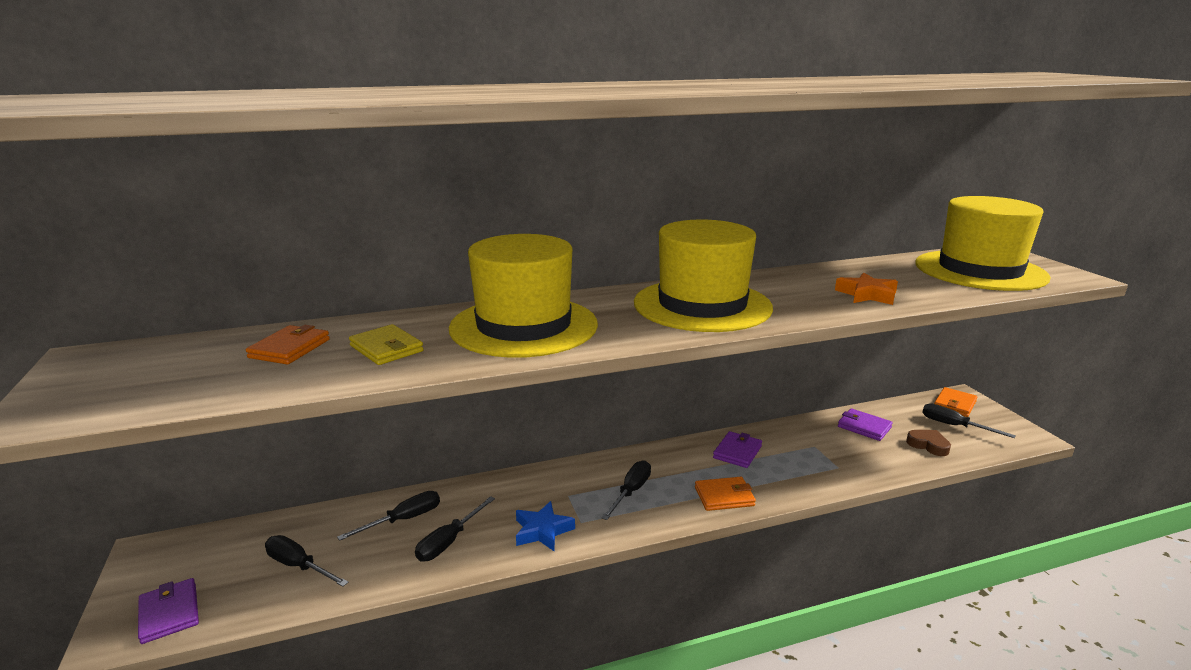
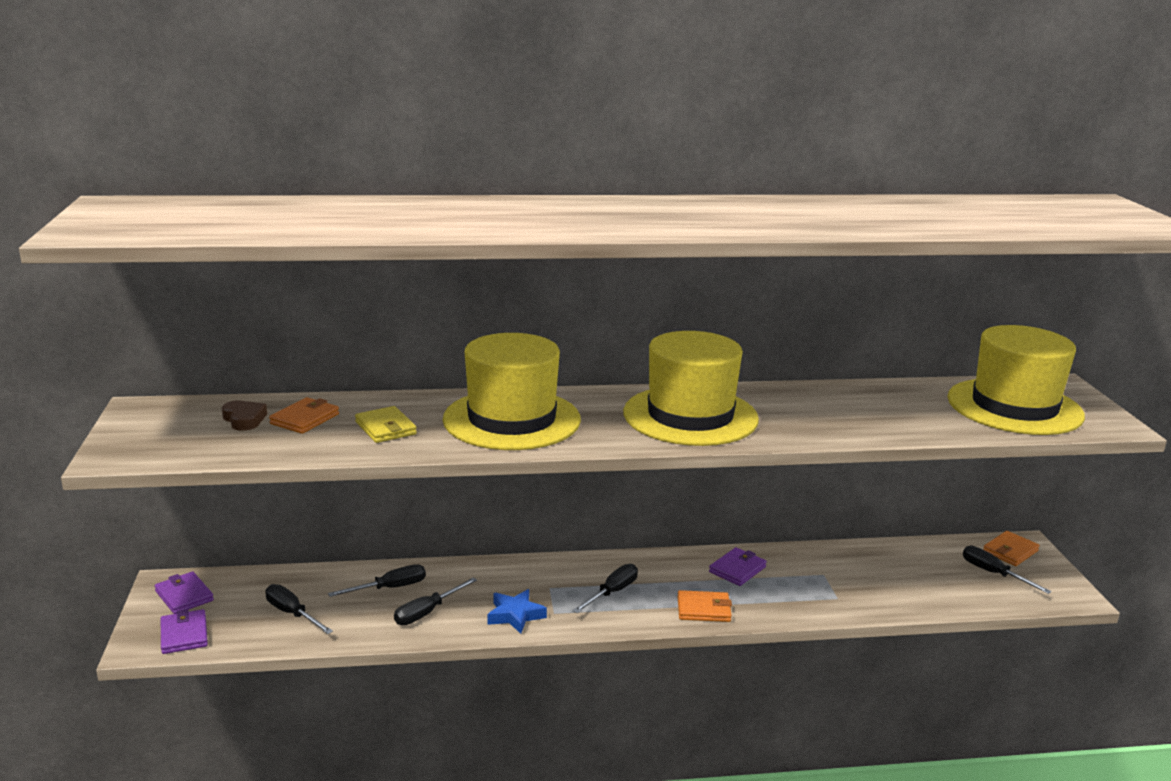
camera: 10 degrees right, 0 degrees up
(864, 427) = (889, 562): purple wallet -> purple wallet (184, 596)
(867, 294) = (866, 422): orange star -> none
(928, 445) = (950, 589): brown heart -> brown heart (244, 419)

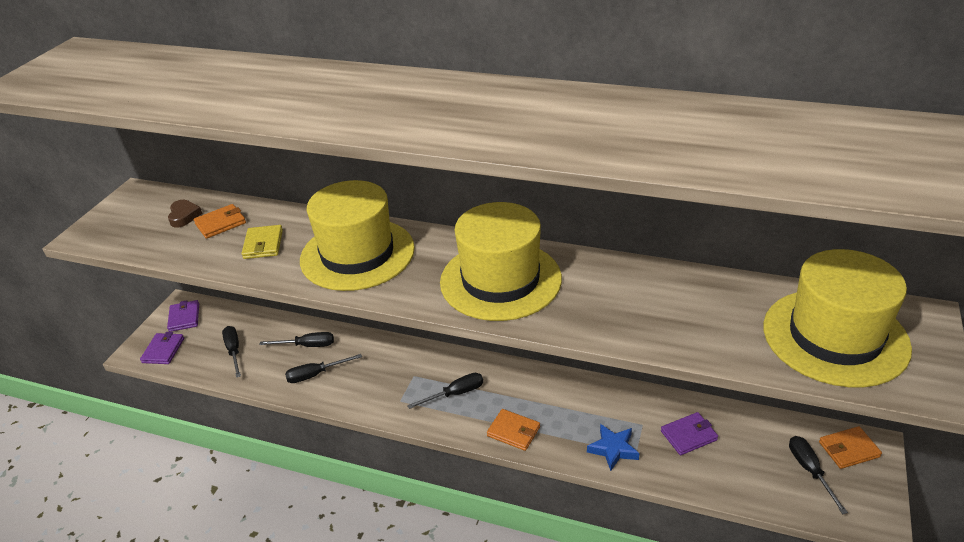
camera: 30 degrees right, 15 degrees up
(515, 615) = (371, 395): blue star -> blue star (613, 449)
(737, 569) = (571, 398): purple wallet -> purple wallet (688, 435)

